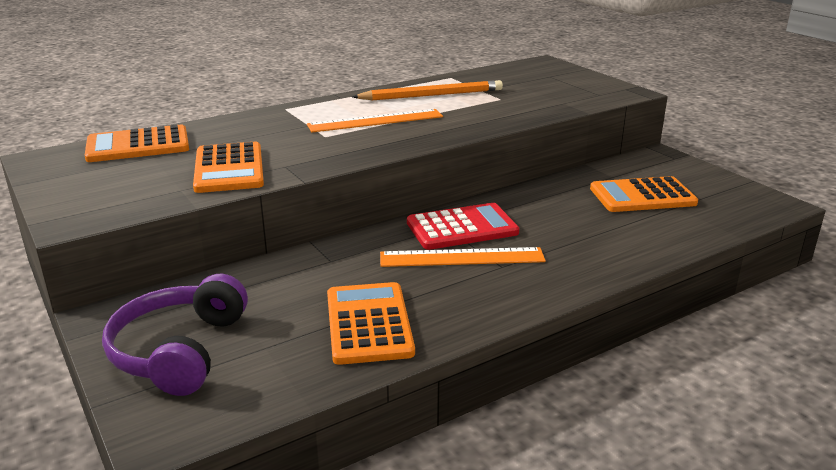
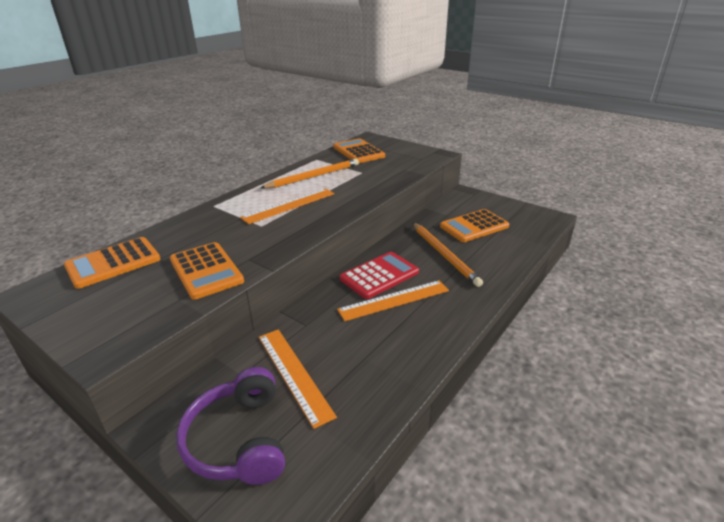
camera: 20 degrees left, 5 degrees up
(282, 305) = (294, 374): none -> orange ruler
(369, 323) = (366, 373): orange calculator -> orange calculator (358, 152)
(570, 221) = (444, 255): none -> orange pencil

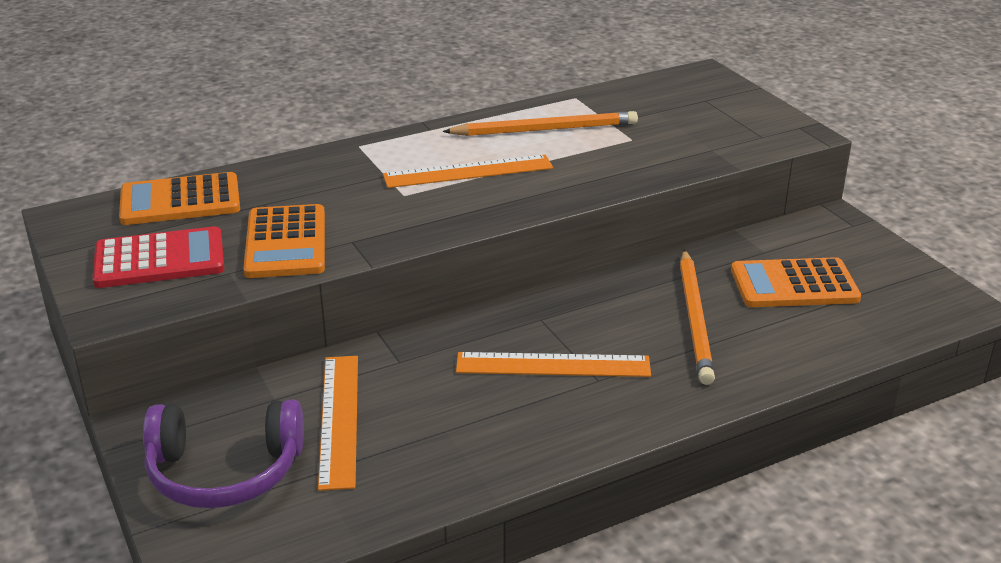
camera: 25 degrees right, 0 degrees up
(239, 439) = (225, 471): purple headphones -> purple headphones turned 105 degrees counterclockwise
(358, 152) = (660, 98): orange calculator -> none
(379, 275) = (560, 322): red calculator -> red calculator (159, 259)

